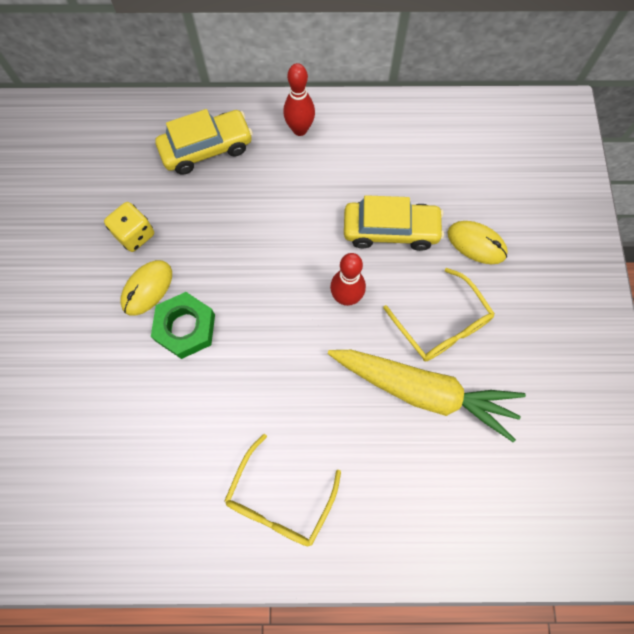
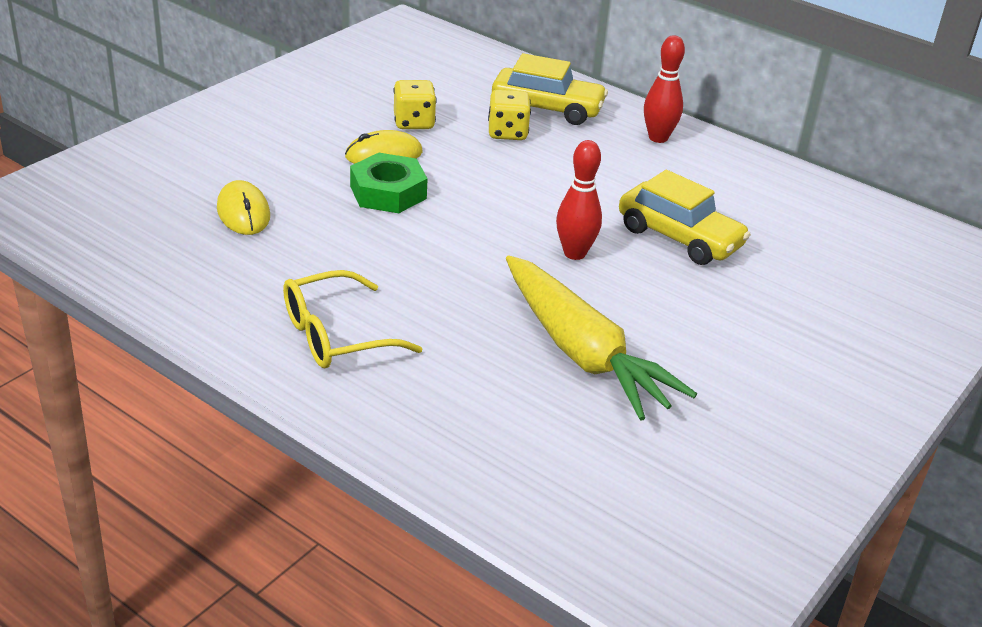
camera: 35 degrees right, 35 degrees down
(204, 198) = (507, 133): none -> yellow dice
(442, 325) = (661, 322): yellow glasses -> none
(476, 243) = (772, 292): yellow mouse -> yellow mouse (243, 212)

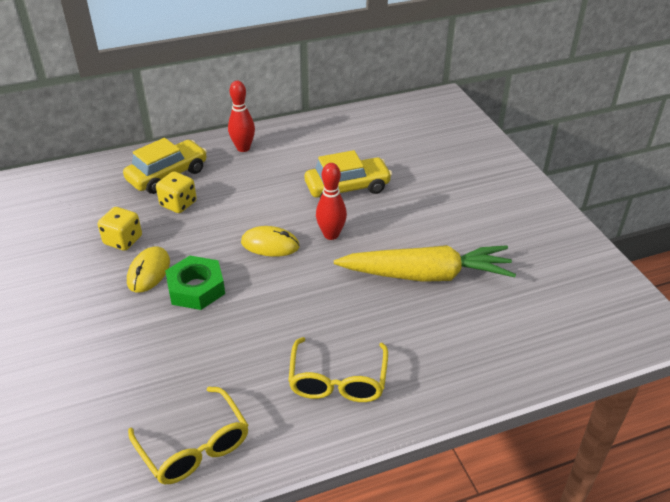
camera: 55 degrees left, 5 degrees up
(172, 270) = (195, 447): none -> yellow glasses
(243, 212) = (154, 376): yellow mouse -> yellow mouse (270, 244)

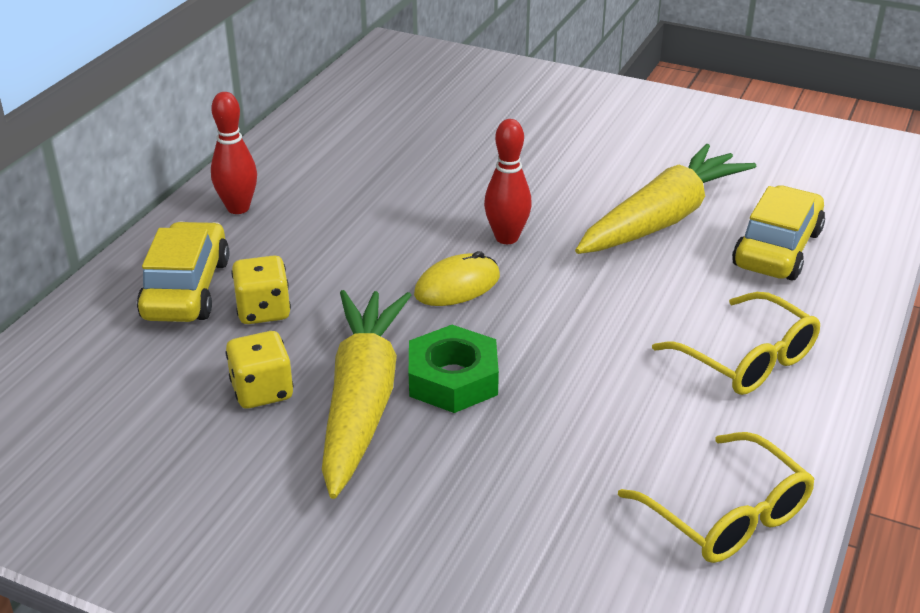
camera: 45 degrees left, 5 degrees down
(149, 272) = (362, 400): yellow mouse -> yellow carrot
(195, 447) = (727, 516): yellow glasses -> yellow glasses turned 45 degrees clockwise
(347, 188) = (442, 184): yellow car -> yellow car (777, 249)

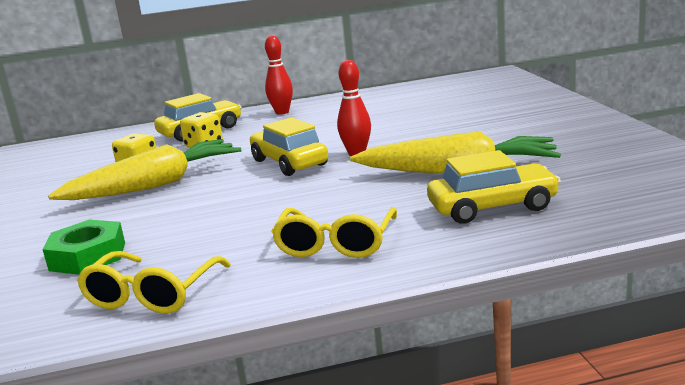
camera: 55 degrees right, 15 degrees down
(453, 379) = (200, 192): green nut -> green nut (88, 256)
(457, 285) = (289, 163): yellow mouse -> yellow car

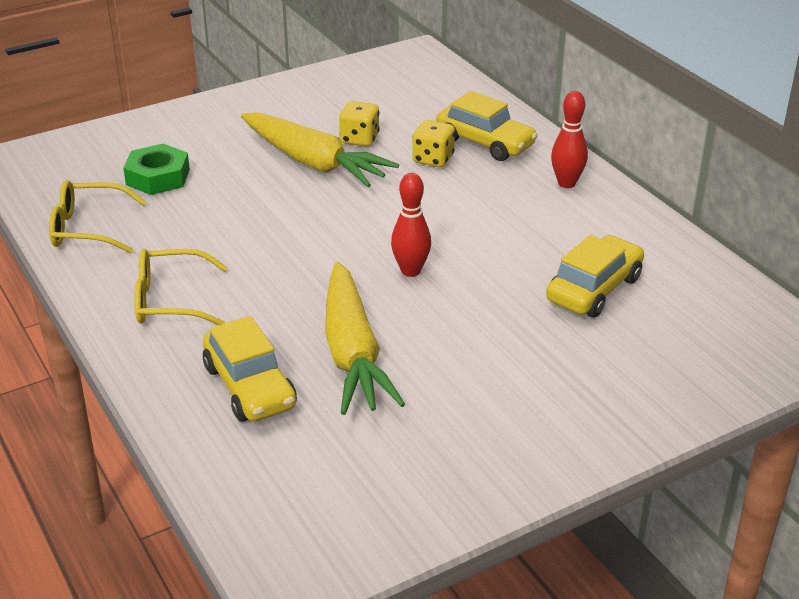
camera: 70 degrees right, 15 degrees up
(289, 163) = (379, 229): yellow car -> yellow car (594, 289)

